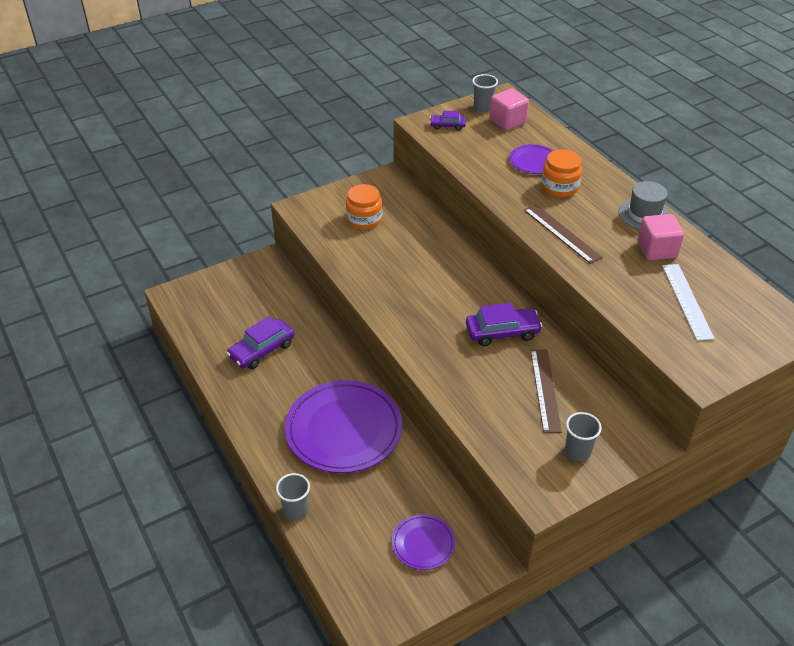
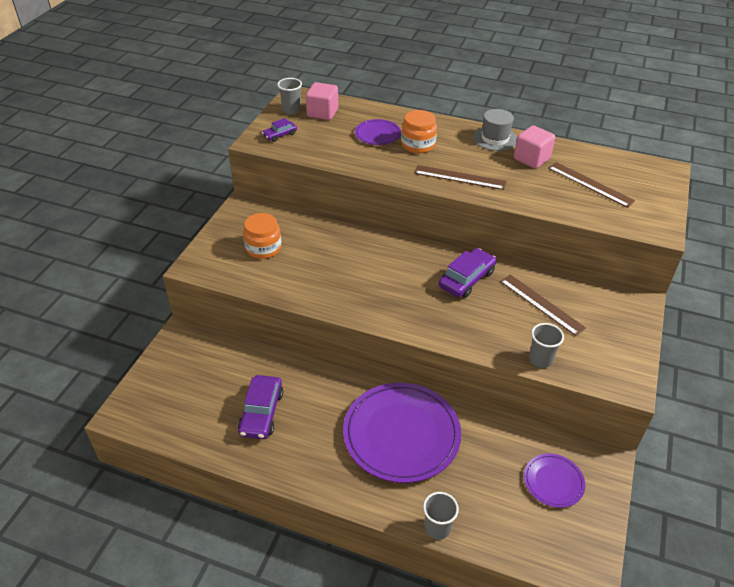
camera: 40 degrees left, 0 degrees up
(577, 451) = (610, 335): grey cup -> grey cup (540, 359)
(687, 301) = (590, 184): white ruler -> brown ruler

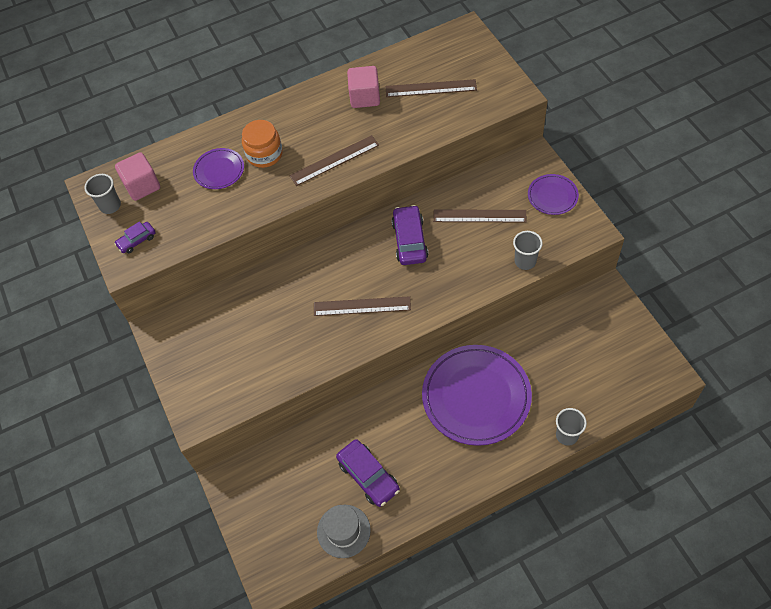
camera: 40 degrees left, 15 degrees up
(263, 248) = (229, 352): orange jar -> none
(280, 135) = (137, 240): purple car -> purple car turned 45 degrees clockwise
(379, 290) = (362, 306): none -> brown ruler
(495, 138) = (315, 98): grey hat -> grey hat (343, 531)
(553, 482) = (595, 337): purple plate -> purple plate (552, 196)

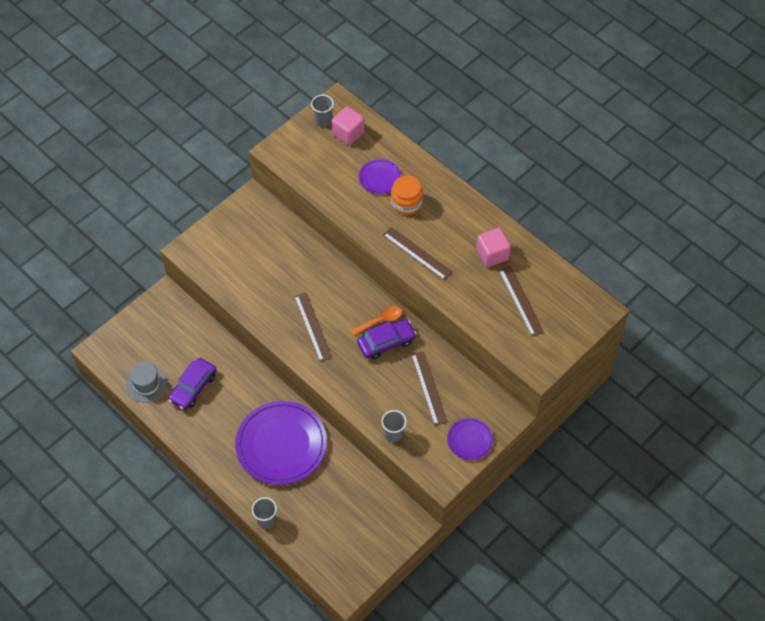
camera: 65 degrees right, 0 degrees up
(137, 240) = (298, 149): purple car -> none
(380, 239) = (380, 321): none -> orange spoon

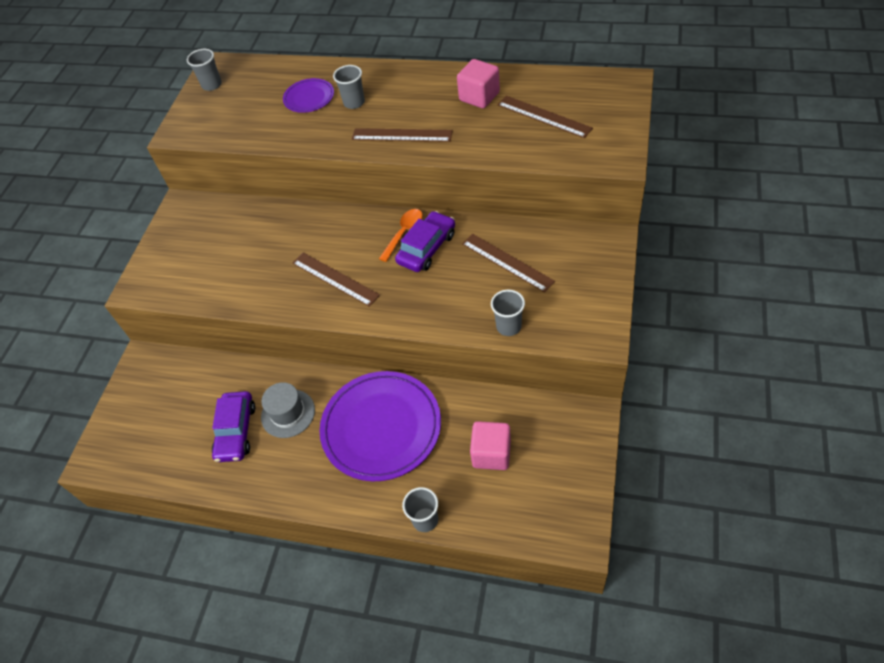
camera: 25 degrees left, 5 degrees down
(146, 384) = (176, 461): grey hat -> grey hat (288, 413)
(348, 133) = (246, 82): pink cube -> pink cube (491, 454)
(406, 203) = (354, 103): orange jar -> grey cup
(470, 440) = (593, 283): purple plate -> none

